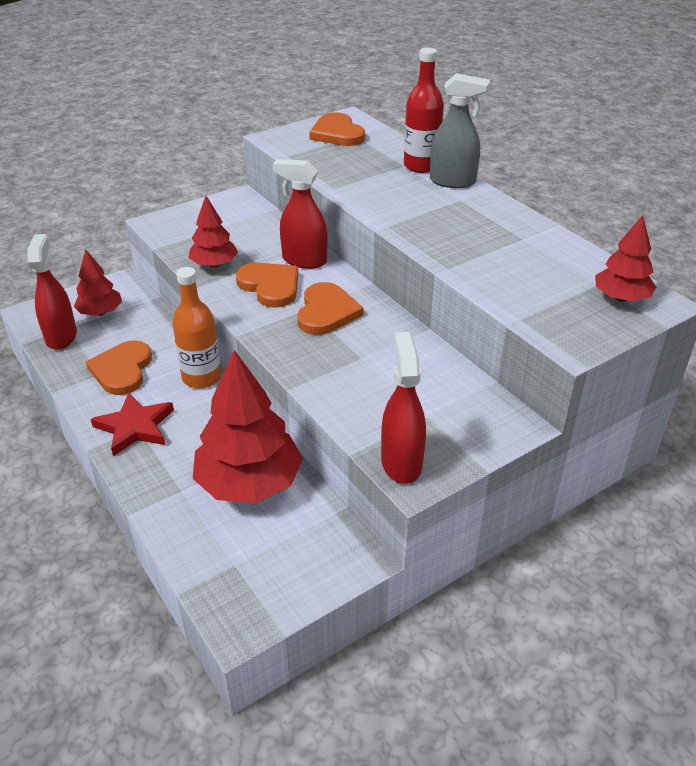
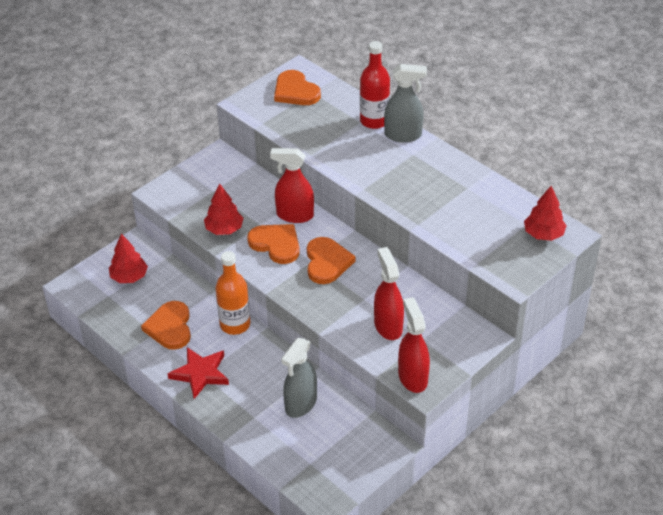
camera: 10 degrees left, 5 degrees up
(61, 336) = (107, 304): red spray bottle -> red spray bottle (388, 326)
(249, 483) = (300, 404): red tree -> grey spray bottle

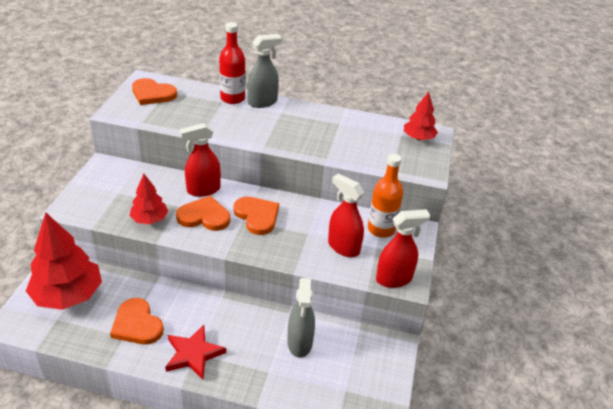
camera: 35 degrees left, 5 degrees down
(129, 277) = (68, 295): red tree -> red tree, size x1.82
(235, 324) = (195, 299): orange bottle -> orange bottle (381, 229)
(412, 377) = (394, 279): red spray bottle -> red spray bottle turned 120 degrees clockwise

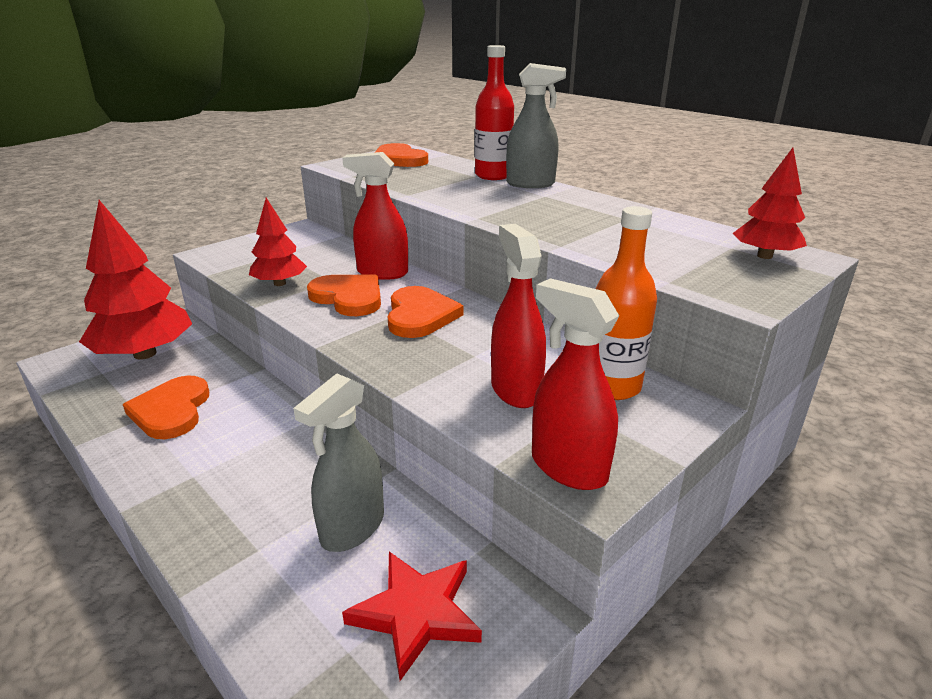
camera: 35 degrees right, 10 degrees down
(193, 354) = (189, 475): red star -> red star (416, 613)
(394, 279) = (568, 467): red spray bottle -> red spray bottle turned 150 degrees counterclockwise

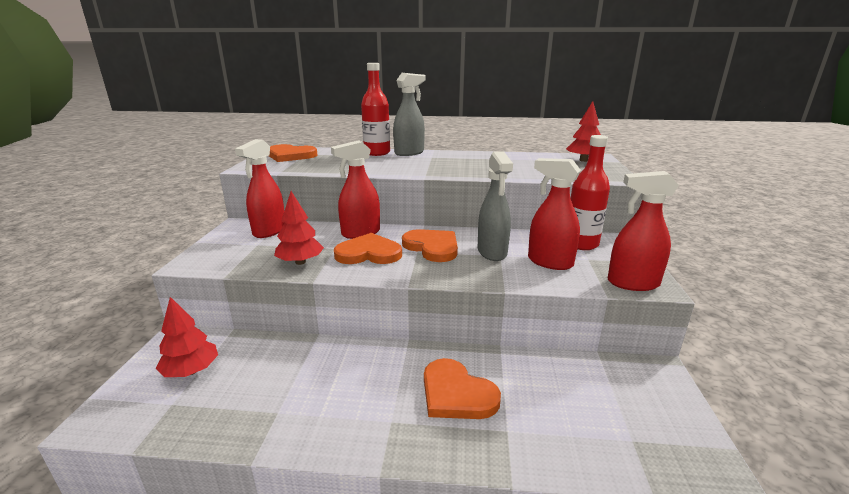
camera: 40 degrees left, 5 degrees down
(145, 353) = (191, 371): red tree -> red tree, size x0.55
(171, 410) = (295, 394): orange heart -> orange heart (456, 394)
(311, 243) = (269, 231): none -> red spray bottle
(352, 528) = (533, 386): grey spray bottle -> grey spray bottle (492, 252)
(416, 613) = (626, 402): red star -> none
(612, 386) = (581, 244): orange bottle -> red bottle

